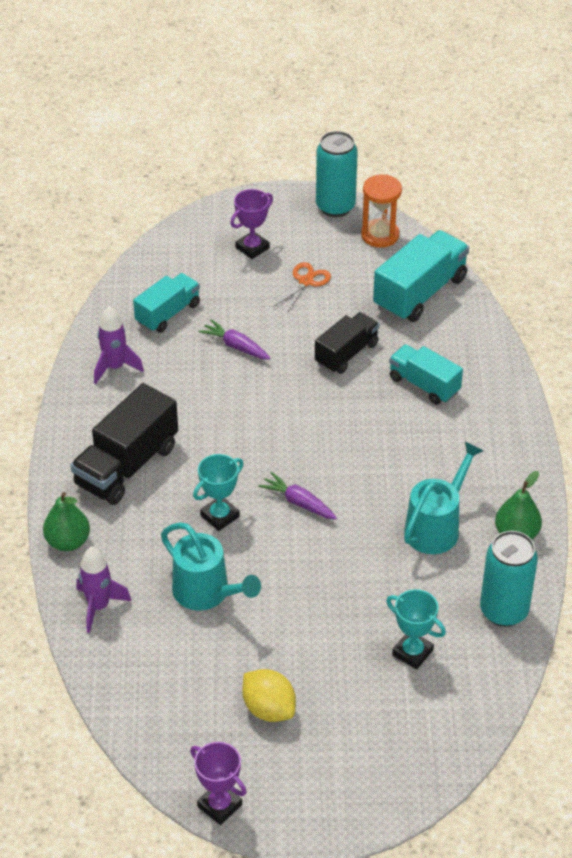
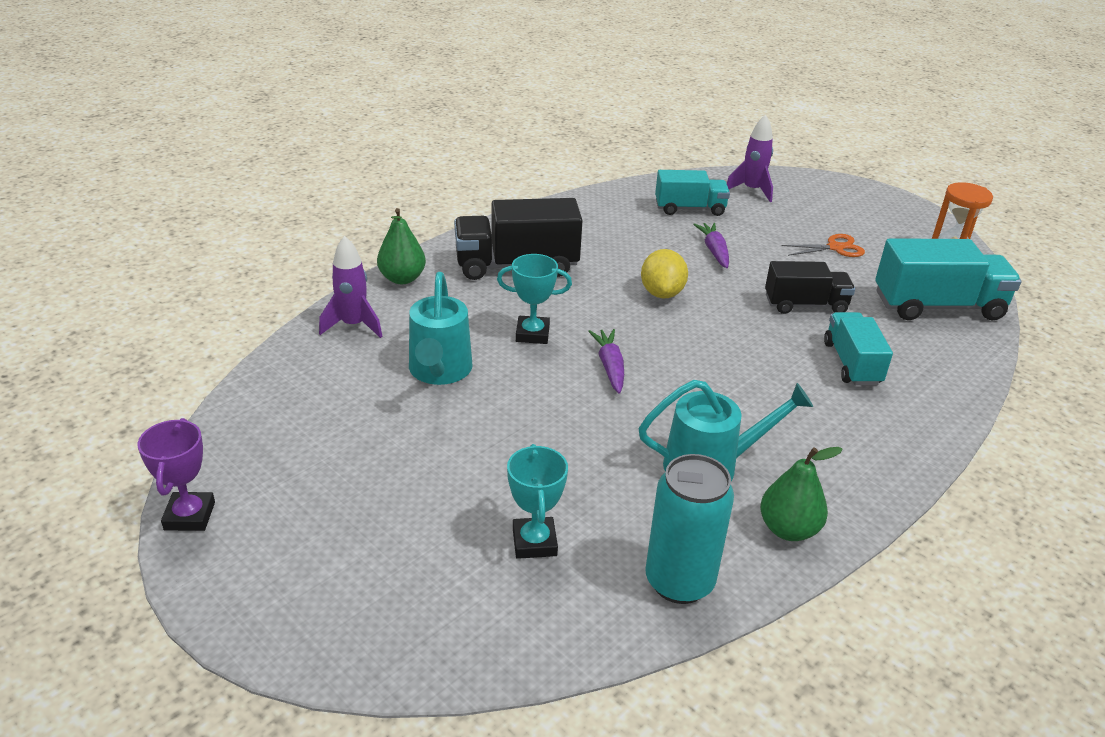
camera: 45 degrees right, 10 degrees down
(115, 367) = (601, 214): purple rocket -> purple rocket (751, 190)
(252, 248) = (817, 209): purple trophy -> none
(269, 709) = (346, 481): yellow lemon -> yellow lemon (662, 293)
(335, 207) = (930, 222): turquoise can -> none

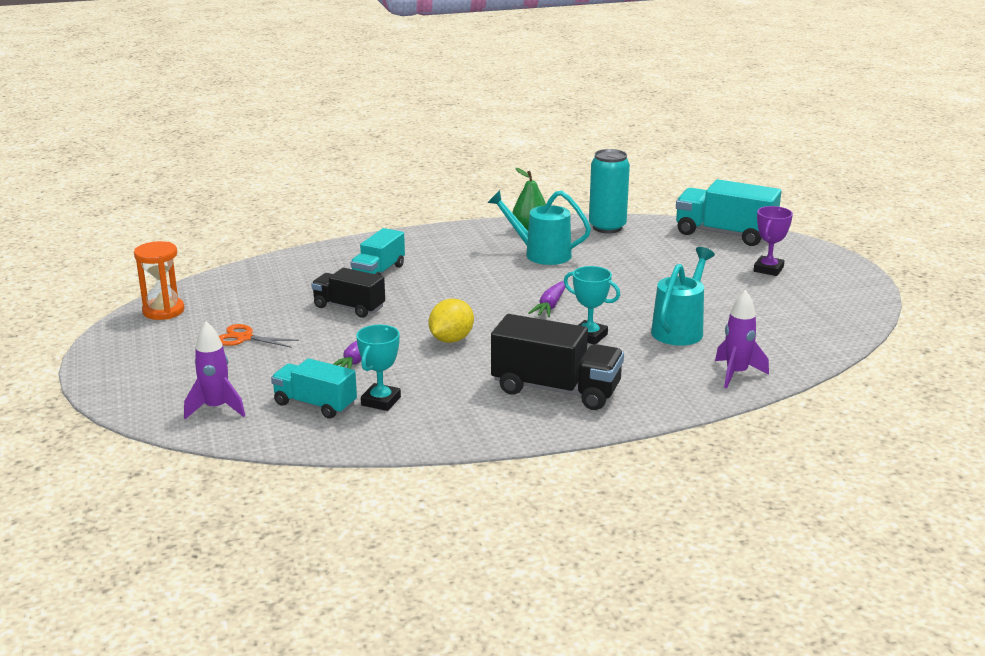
camera: 150 degrees left, 10 degrees down
(189, 516) = (870, 297): purple trophy -> purple trophy (768, 269)
(402, 278) = (675, 403): green pear -> none
(534, 542) = (671, 251): turquoise trophy -> turquoise trophy (381, 401)
(937, 306) = (252, 285): turquoise truck -> turquoise truck (724, 234)

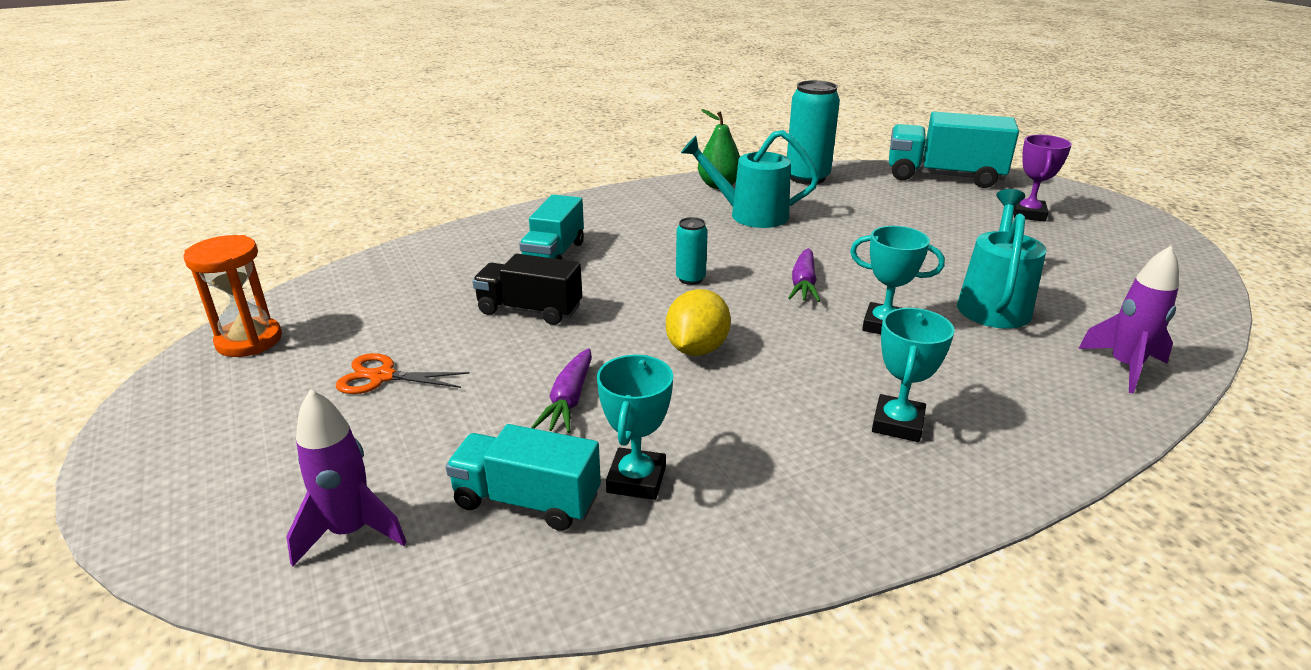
camera: 10 degrees left, 5 degrees up
(470, 296) = (690, 279): none -> turquoise can
(556, 390) = (897, 424): black truck -> turquoise trophy

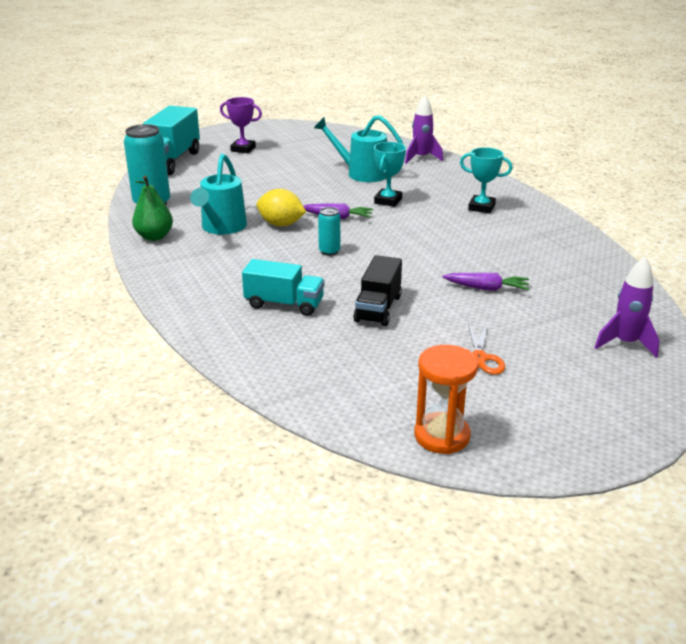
camera: 90 degrees left, 0 degrees up
(527, 501) = (577, 295): turquoise truck -> none
(636, 479) = (549, 268): turquoise trophy -> none
(697, 349) = (422, 251): yellow lemon -> yellow lemon (281, 224)

